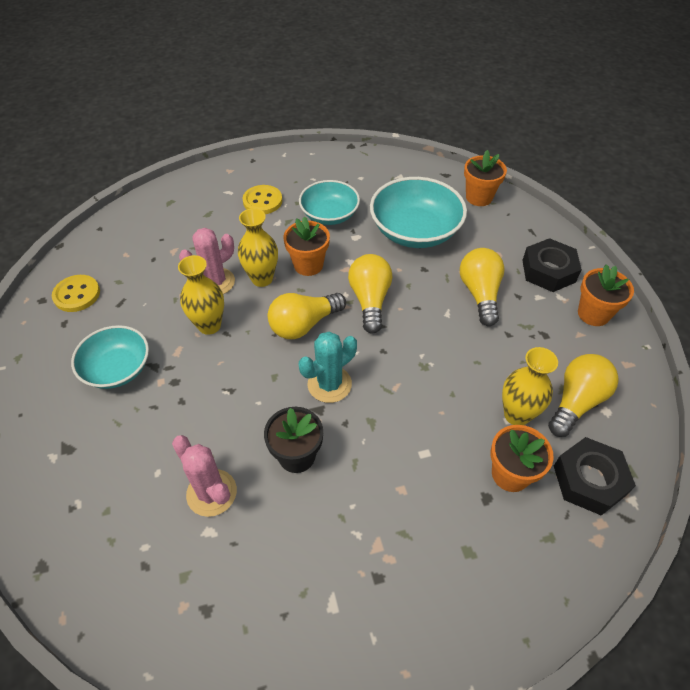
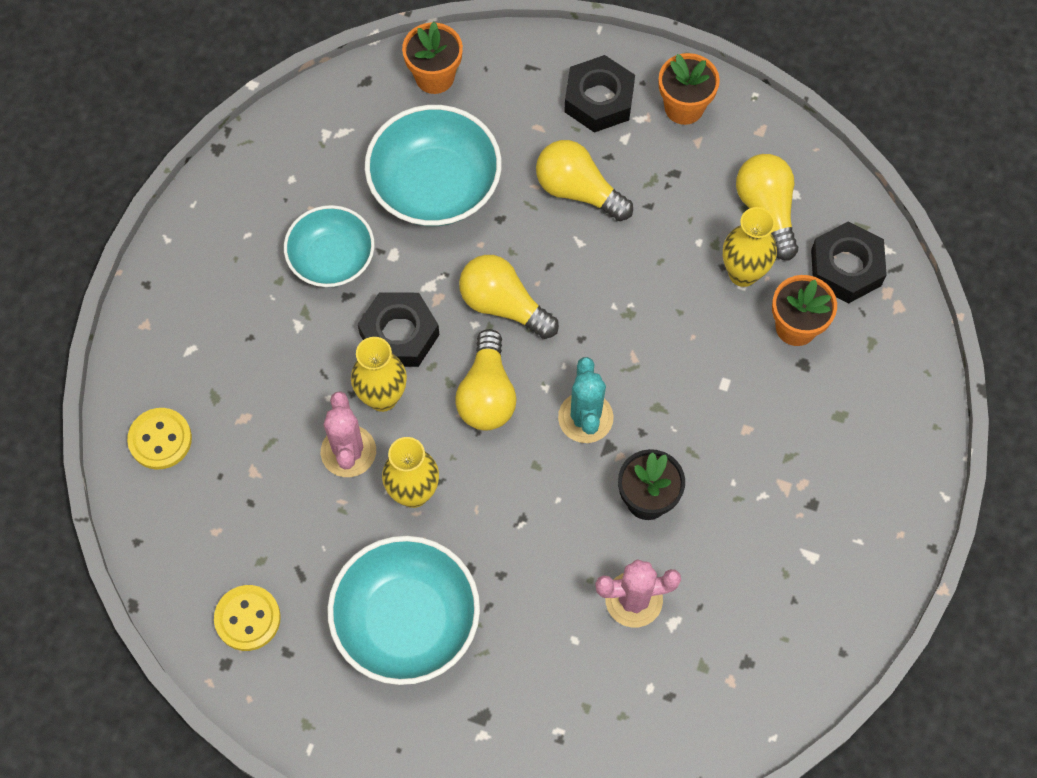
camera: 55 degrees left, 15 degrees up
(117, 369) = (406, 621): turquoise bowl -> turquoise bowl, size x1.52
(262, 201) = (243, 319): yellow button -> yellow button (160, 439)
(308, 265) = (399, 334): orange flower pot -> black nut

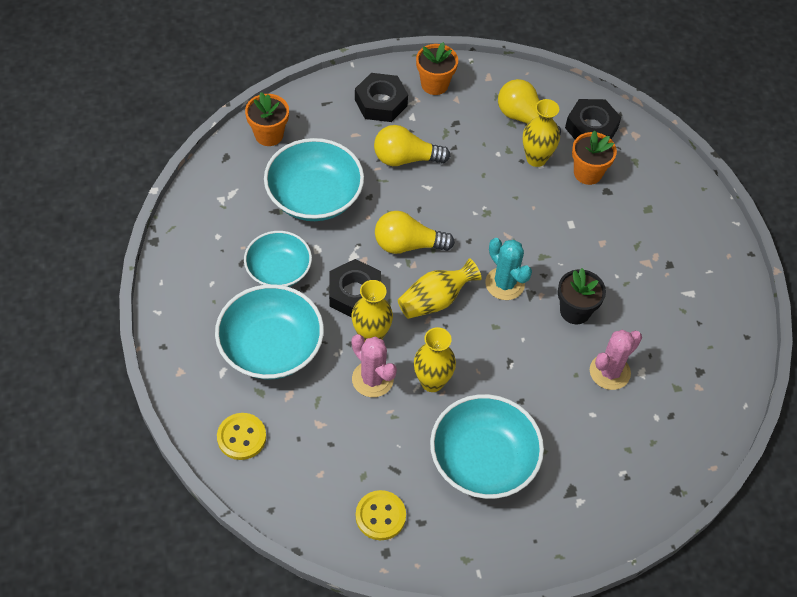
camera: 35 degrees left, 10 degrees down
(261, 350) = (271, 347): none -> turquoise bowl
(487, 394) = (435, 300): yellow light bulb -> yellow vase

